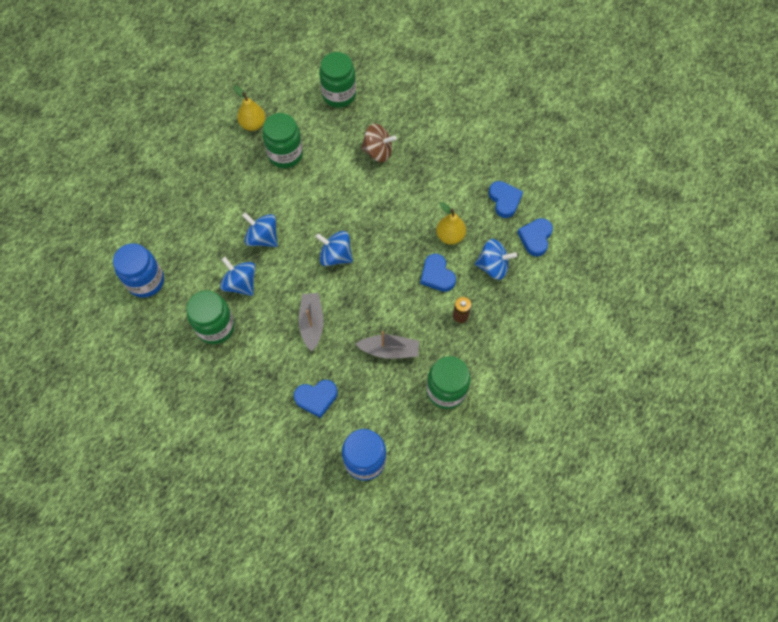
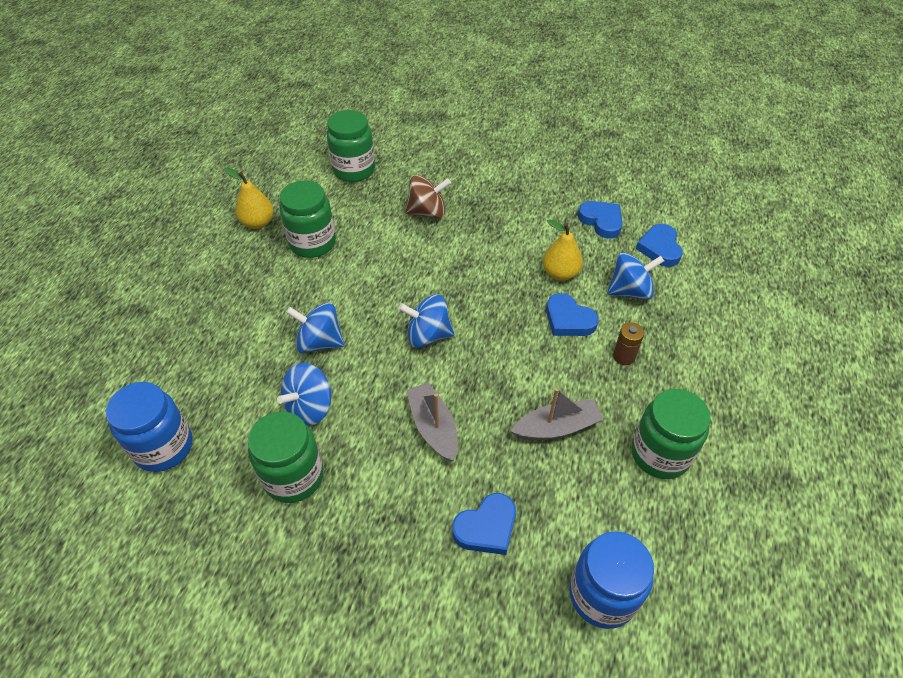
camera: 20 degrees left, 15 degrees down
(241, 284) = (310, 407): blue spinning top -> blue spinning top turned 75 degrees counterclockwise

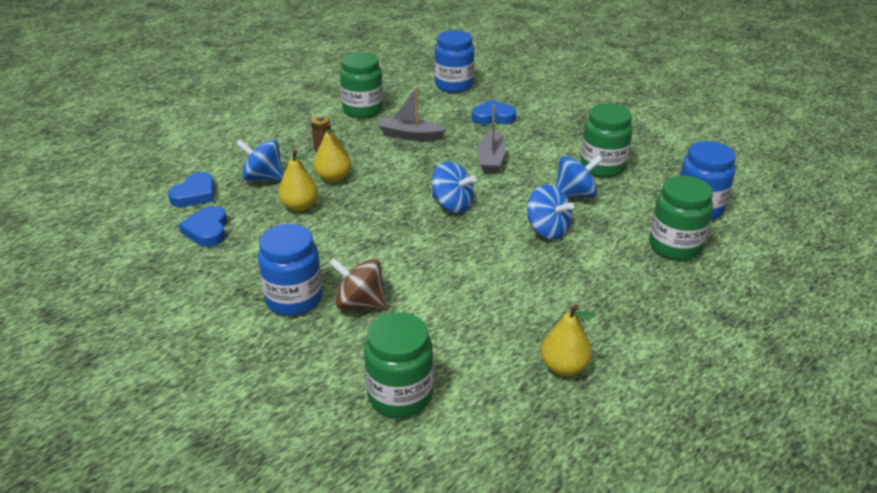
camera: 150 degrees left, 15 degrees down
(312, 243) = (509, 317): green jar -> green jar (675, 246)
(474, 197) = (294, 299): none -> blue jar
(568, 319) = (333, 178): blue heart -> yellow pear

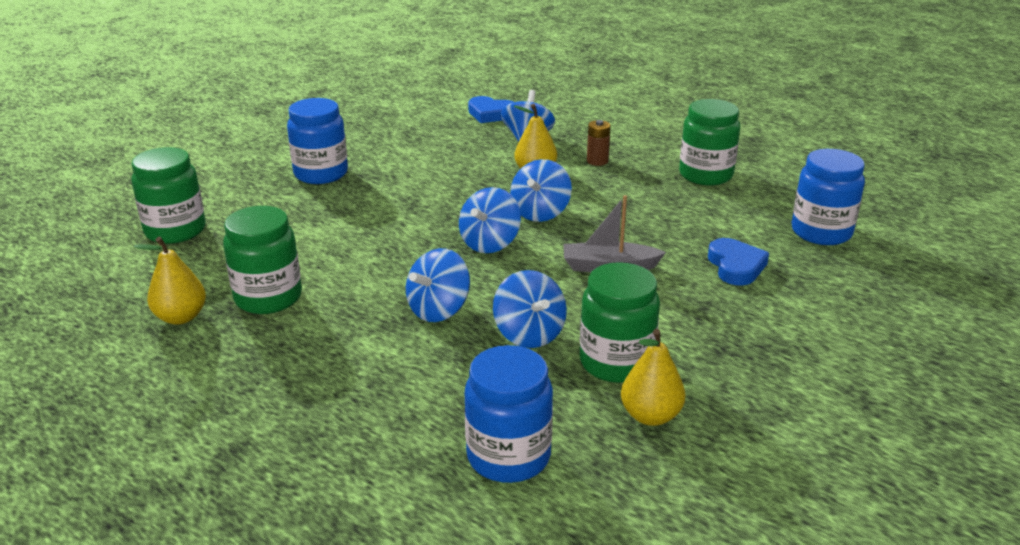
camera: 85 degrees right, 5 degrees down
(207, 230) = (430, 126): blue heart -> none
(300, 206) = (475, 161): yellow pear -> yellow pear (650, 416)
(359, 303) = (310, 203): brown spinning top -> none
(407, 180) = (540, 213): none -> blue spinning top
(410, 135) = (651, 208): grey boat -> none
(675, 246) = (401, 419): green jar -> green jar (268, 298)

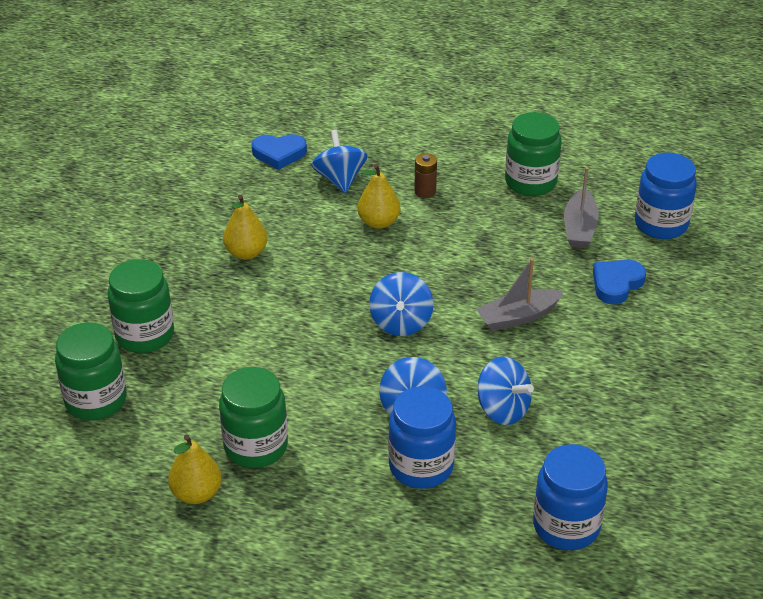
camera: 25 degrees left, 10 degrees up
(321, 174) = (175, 285): blue jar -> blue jar (421, 466)
(540, 213) = (419, 272): blue spinning top -> none
(616, 362) = (586, 414): green jar -> green jar (145, 335)
(650, 416) = (641, 454): yellow pear -> yellow pear (246, 253)
(729, 216) = (579, 228): none -> grey boat
(736, 266) = (616, 284): blue heart -> blue heart turned 105 degrees counterclockwise

